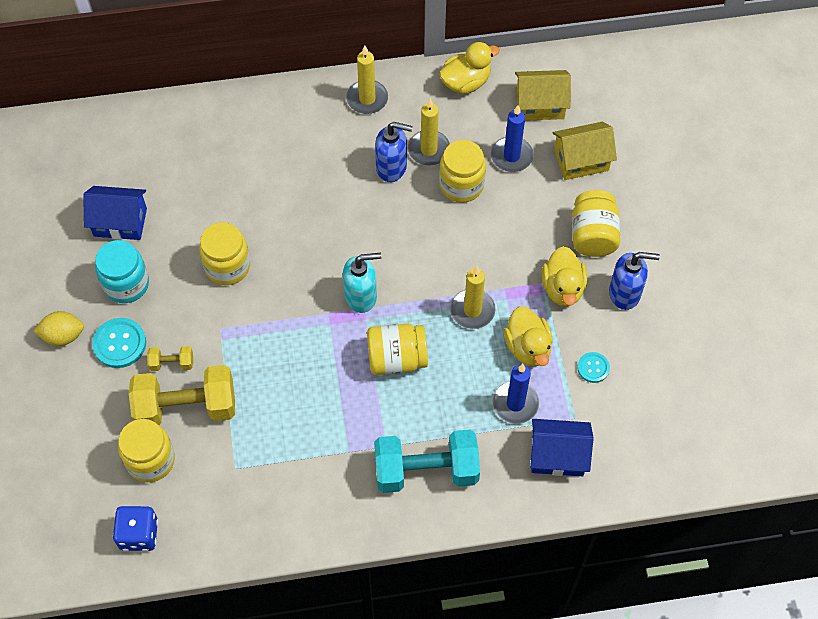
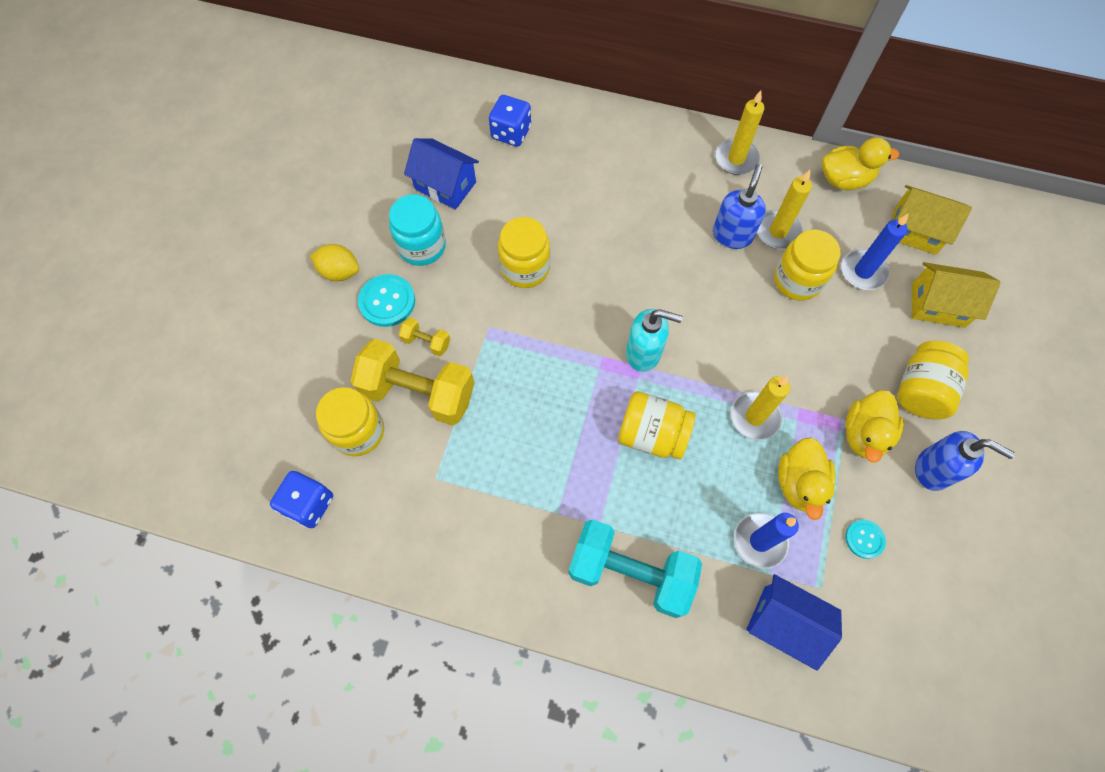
camera: 25 degrees right, 5 degrees up
(156, 151) = (511, 133): none -> blue dice
(392, 167) = (732, 235): blue soap dispenser -> blue soap dispenser turned 105 degrees counterclockwise

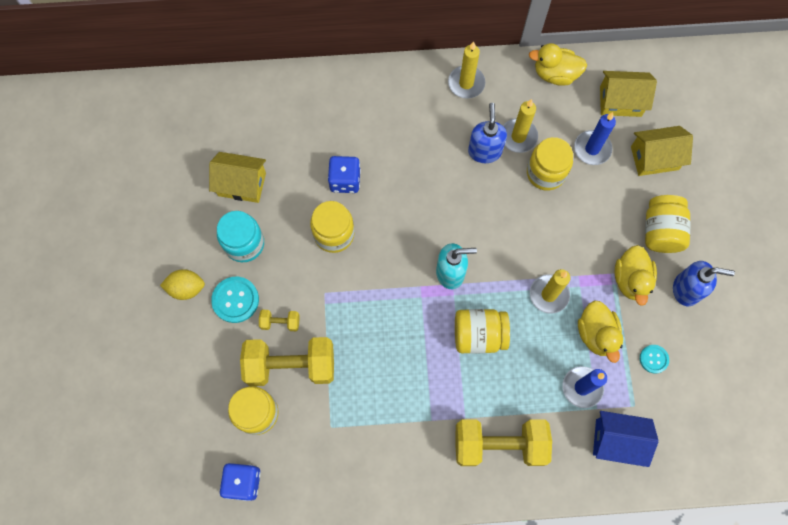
camera: 20 degrees left, 5 degrees up
(445, 186) = (242, 184): blue house -> yellow house
(511, 133) = (277, 119): blue dice -> blue dice (345, 180)
(630, 572) = (499, 444): turquoise dumbbell -> yellow dumbbell
(844, 179) = (555, 74): yellow duck -> yellow duck turned 150 degrees counterclockwise

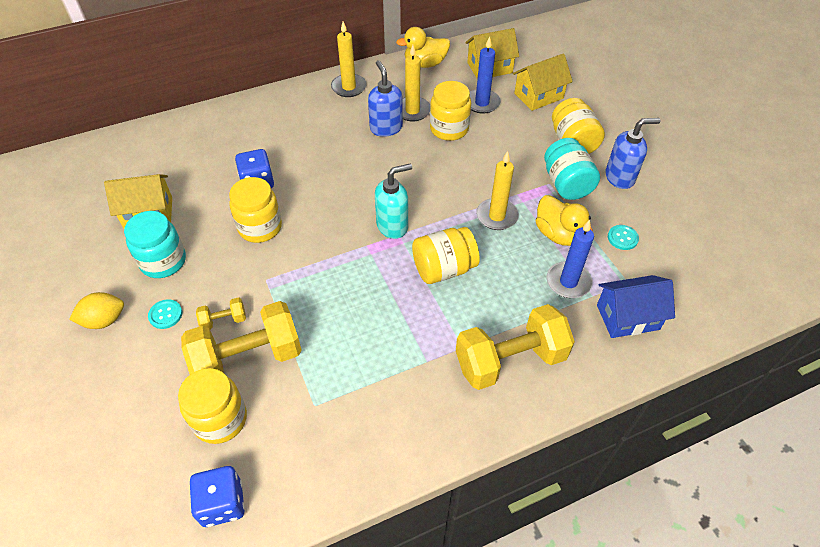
camera: 20 degrees left, 20 degrees down
(235, 300) = (165, 315): turquoise button -> turquoise button, size x0.60
(631, 280) = (566, 184): yellow duck -> turquoise jar

